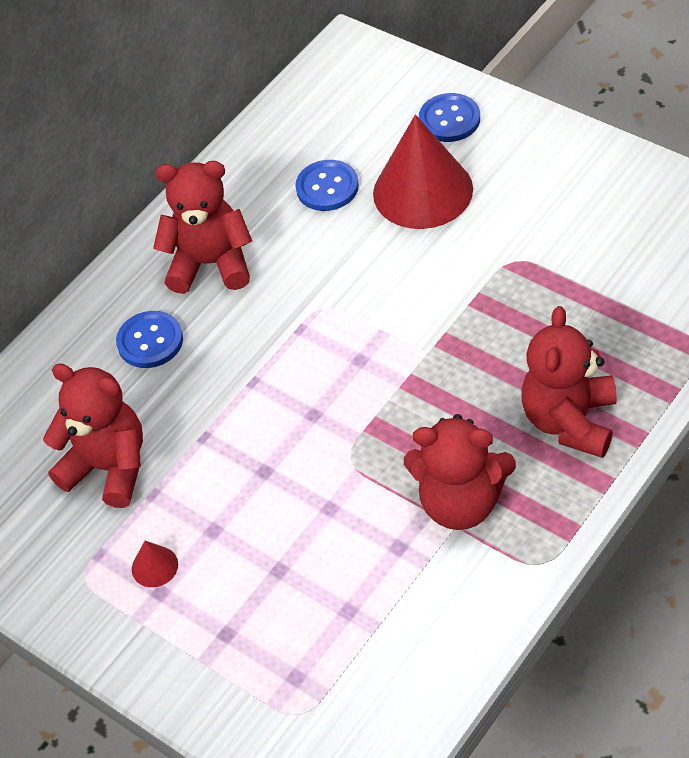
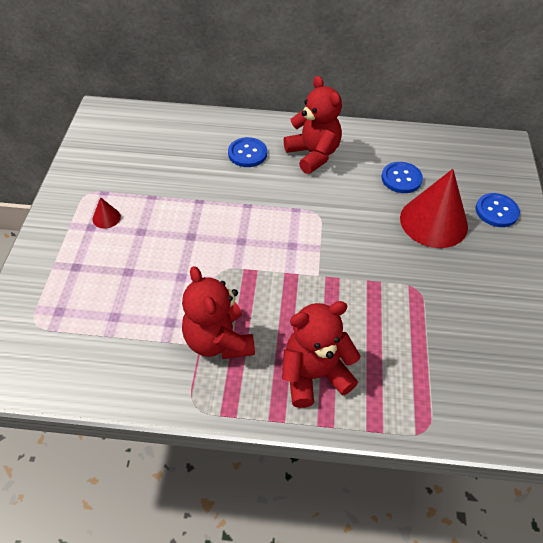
camera: 50 degrees right, 0 degrees up
(109, 468) = (159, 173): red teddy bear -> none

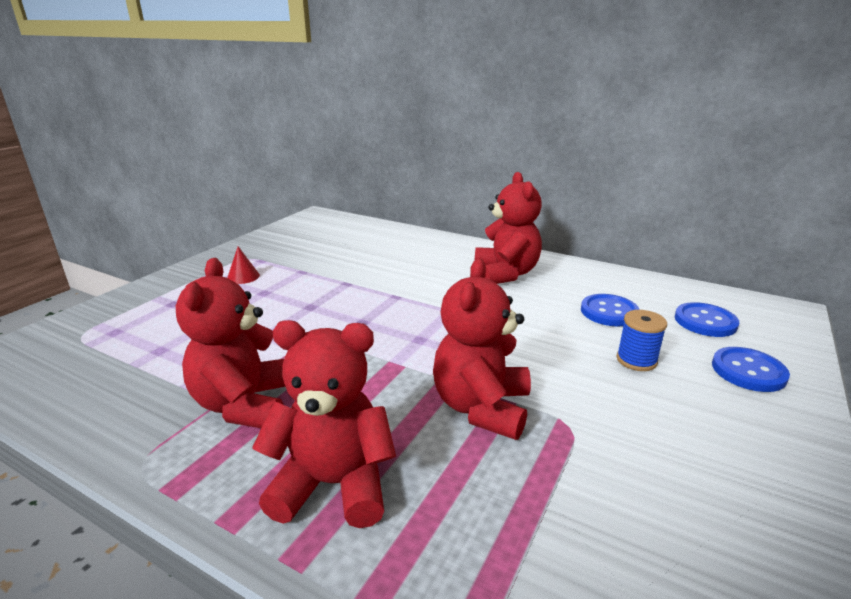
camera: 25 degrees right, 25 degrees down
(247, 153) = (431, 261): blue button -> blue button (705, 321)
(363, 292) = (481, 407): none -> red teddy bear
(433, 222) = (636, 360): red cone -> blue spool

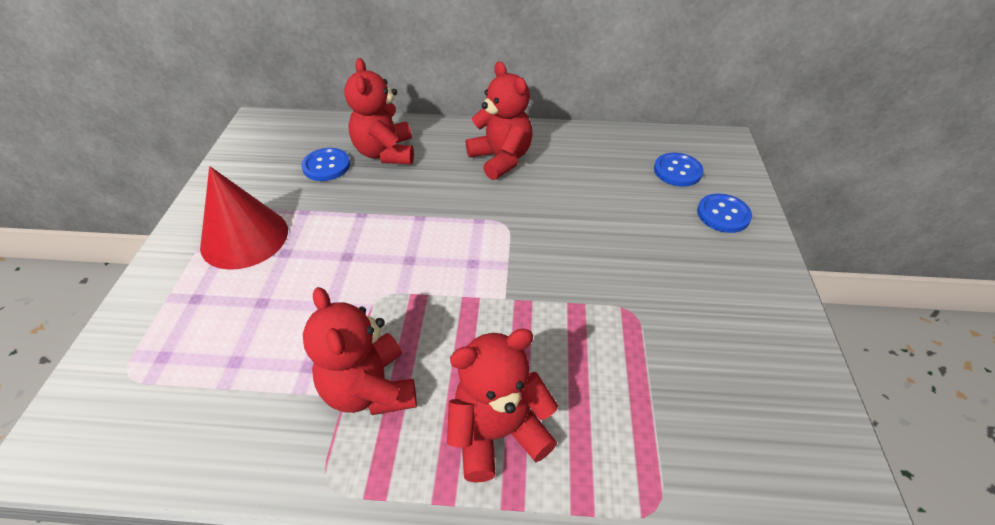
camera: 25 degrees left, 20 degrees up
(243, 277) = (244, 238): red cone -> red cone, size x2.45
(481, 407) = (562, 318): red teddy bear -> red teddy bear (385, 153)
(609, 312) = (606, 182): blue button -> blue button (326, 166)
(636, 360) = (647, 229): blue spool -> none

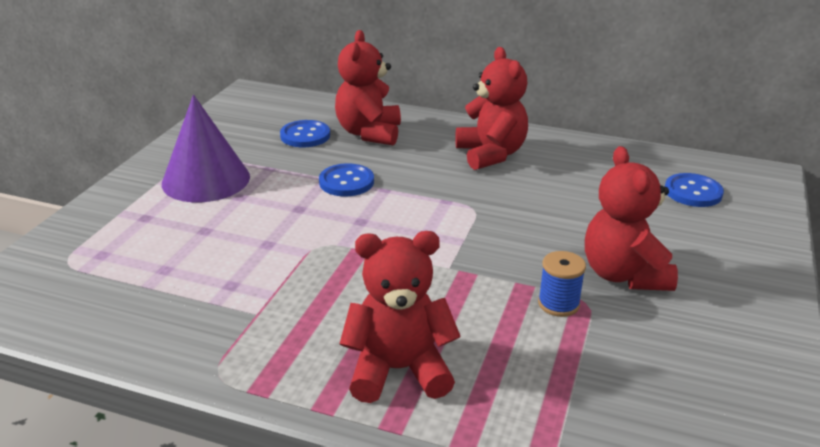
camera: 15 degrees right, 15 degrees down
(244, 238) = (206, 180): red cone -> purple cone
(370, 389) = (284, 313): red teddy bear -> red teddy bear (623, 275)
(611, 319) = (558, 304): none -> blue spool
(723, 214) = (732, 237): blue button -> blue button (346, 182)

